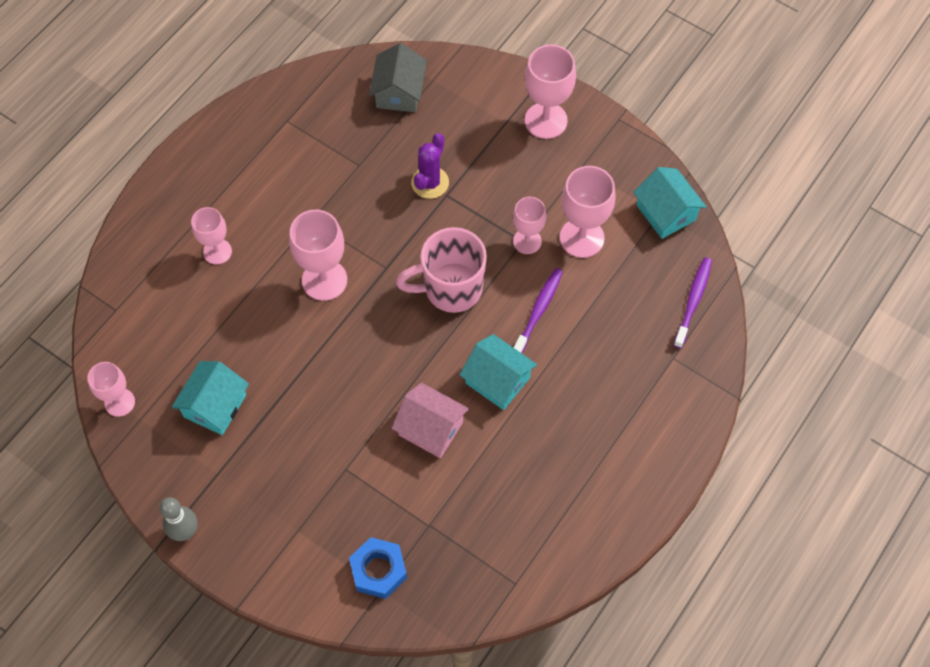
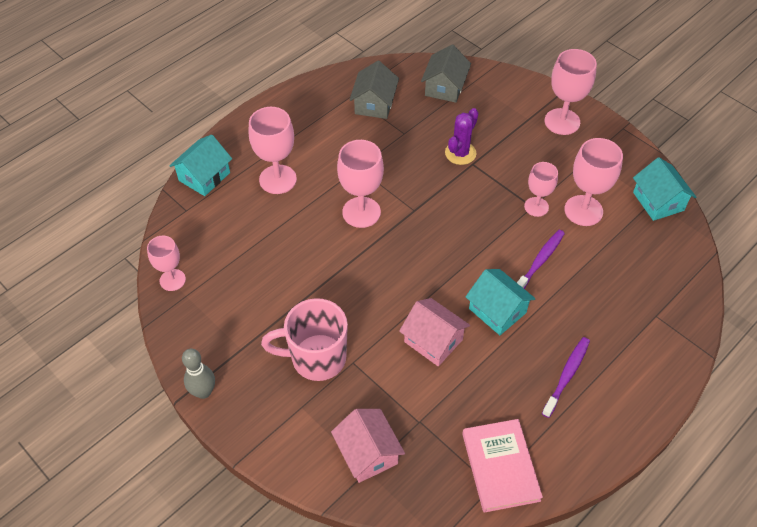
camera: 10 degrees right, 10 degrees down
(215, 406) = (251, 294): turquoise house -> turquoise house (204, 176)
(217, 251) = (278, 179): pink goblet -> pink goblet, size x1.57
(316, 129) = (374, 104): none -> grey house
(378, 570) = (368, 453): blue nut -> pink house
(451, 289) = (466, 233): pink mug -> pink mug (316, 358)
(521, 561) = (500, 466): none -> pink book
(693, 301) = (677, 273): purple toothbrush -> purple toothbrush (566, 375)

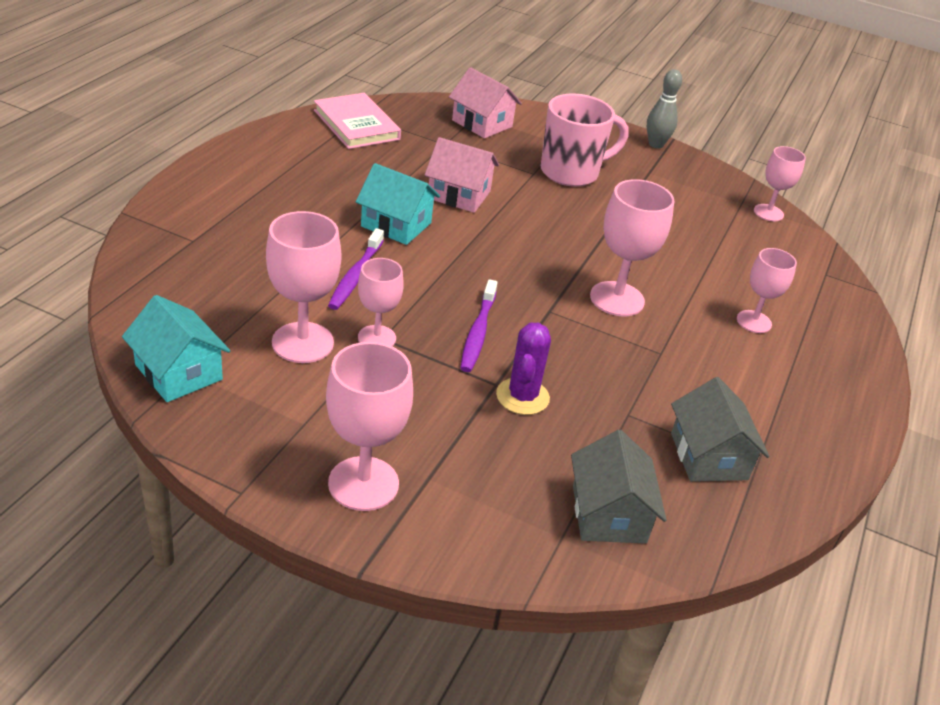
camera: 155 degrees right, 15 degrees down
(204, 176) = (846, 312): turquoise house -> none
(278, 179) = (754, 322): pink goblet -> pink goblet, size x0.64
(566, 375) = (301, 183): purple toothbrush -> purple toothbrush (478, 332)

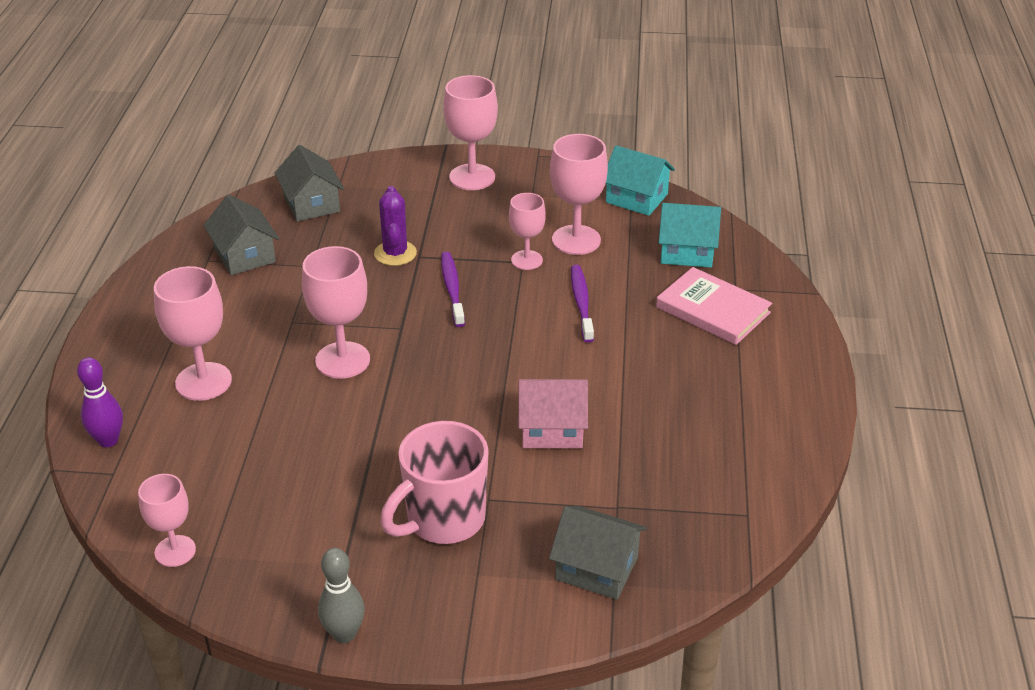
camera: 165 degrees right, 0 degrees up
(356, 125) = (737, 493): pink book -> pink book (713, 310)
(396, 225) = (587, 367): turquoise house -> turquoise house (686, 252)
(482, 123) = (596, 568): pink house -> grey house
(754, 322) = (203, 381): pink goblet -> pink goblet, size x1.57
(836, 299) = (108, 440): none -> purple bowling pin

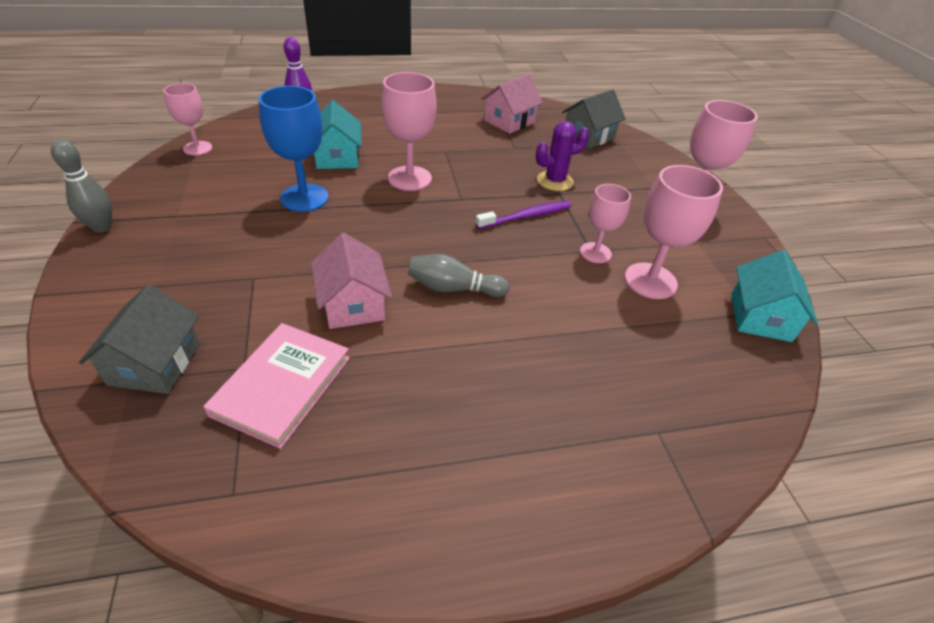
camera: 70 degrees right, 5 degrees up
(203, 381) = (367, 130): pink goblet -> none
(244, 255) = (509, 121): grey house -> pink house
(349, 451) = (304, 198): none -> blue goblet
(443, 520) = (226, 256): pink mug -> none
(549, 360) = (454, 288): none -> grey bowling pin
(581, 303) = (552, 298): purple toothbrush -> none
(686, 252) = (697, 373): turquoise house -> turquoise house (337, 157)
(713, 310) = (602, 412): pink book -> pink book (282, 386)

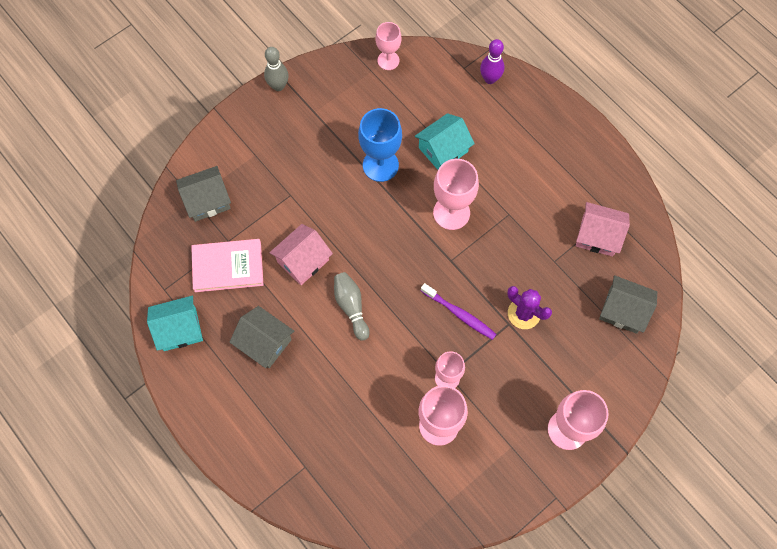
camera: 65 degrees right, 25 degrees up
(437, 395) = (264, 342): none -> grey house
(760, 317) = (446, 509): turquoise house -> turquoise house (180, 329)

